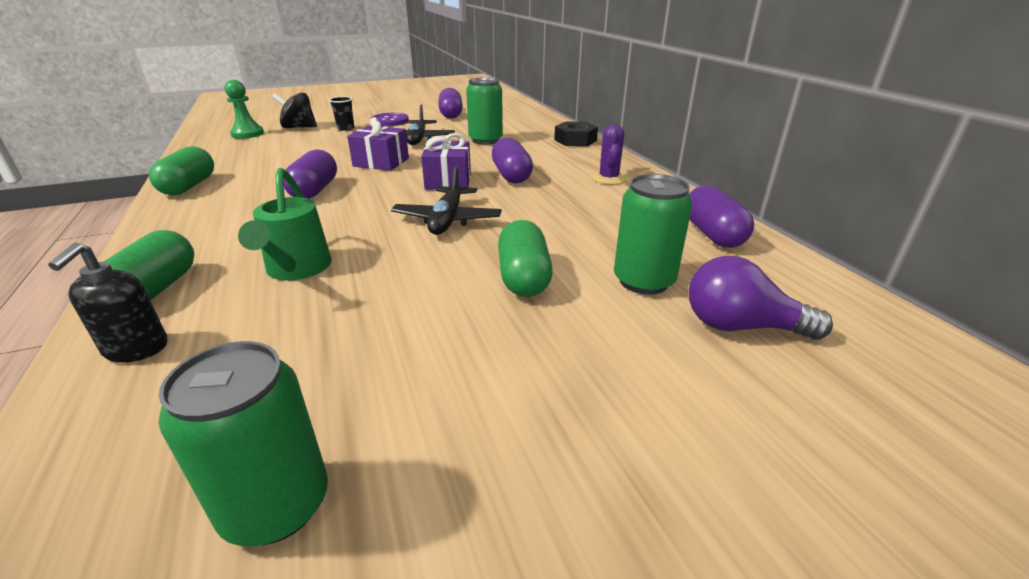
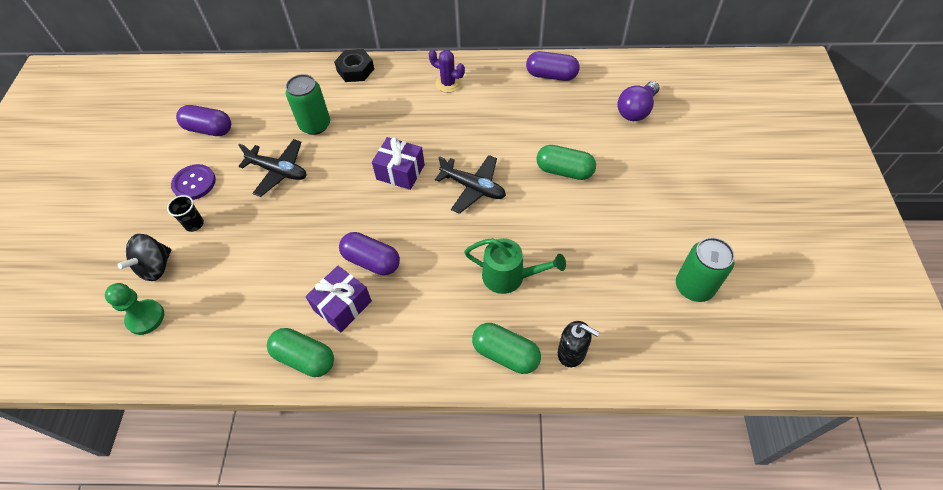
camera: 65 degrees left, 25 degrees up
(381, 162) = (328, 208): purple gift -> purple gift (342, 305)
(511, 175) = (411, 132): purple capsule -> none
(643, 281) = (587, 125): green can -> none

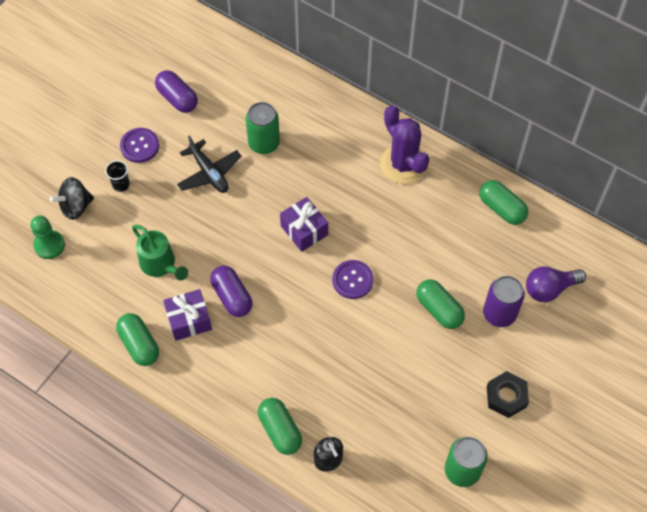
camera: 30 degrees right, 5 degrees up
(355, 70) = (332, 103): black nut -> black nut (506, 397)
(448, 84) = (403, 164): purple cactus -> purple cactus, size x1.75
(473, 188) = (352, 280): black plane -> purple button
(510, 277) = (326, 374): green watering can -> green watering can (161, 265)
(551, 75) = (501, 208): purple capsule -> green capsule
(614, 148) = (499, 313): none -> purple can

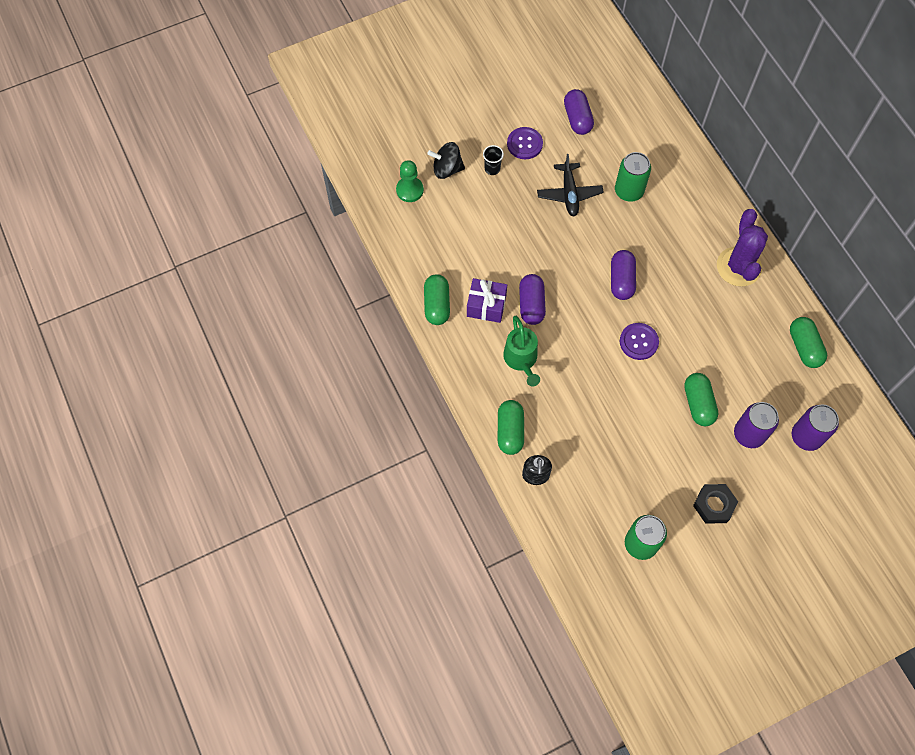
camera: 30 degrees right, 5 degrees up
(161, 265) = (488, 250): green watering can -> green watering can (521, 360)
(304, 230) = (621, 280): purple gift -> purple capsule
(549, 289) = (806, 436): purple light bulb -> purple can

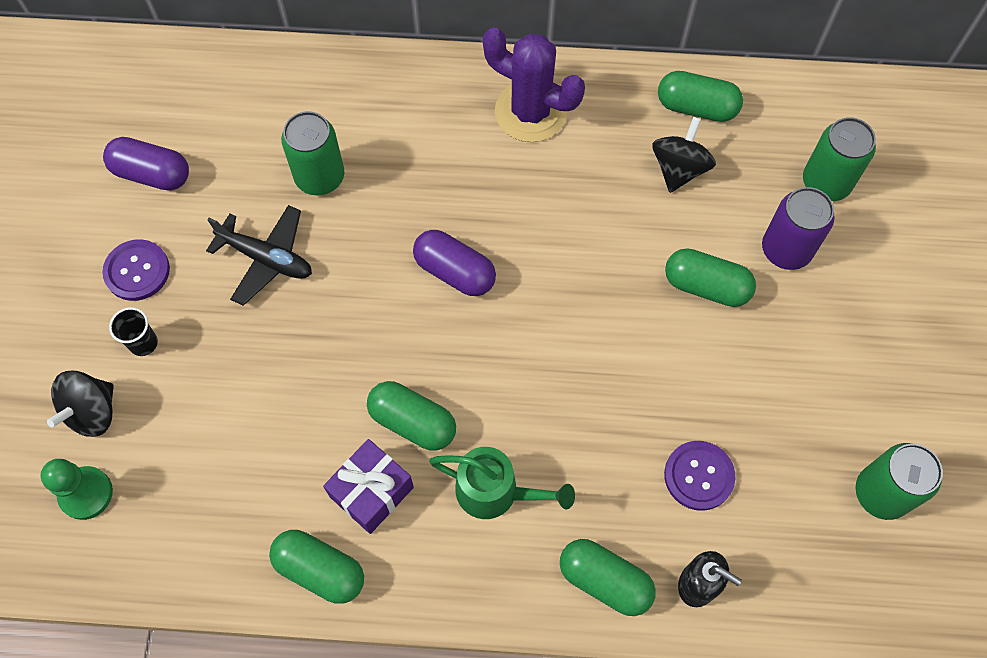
camera: 60 degrees left, 0 degrees up
(531, 304) = (413, 422): purple capsule -> green capsule
(638, 342) = (566, 307): purple button -> purple button (699, 476)
(714, 505) = (869, 358): black nut -> none
(759, 357) = (679, 169): none -> black spinning top
(806, 436) = (826, 183): purple can -> green can

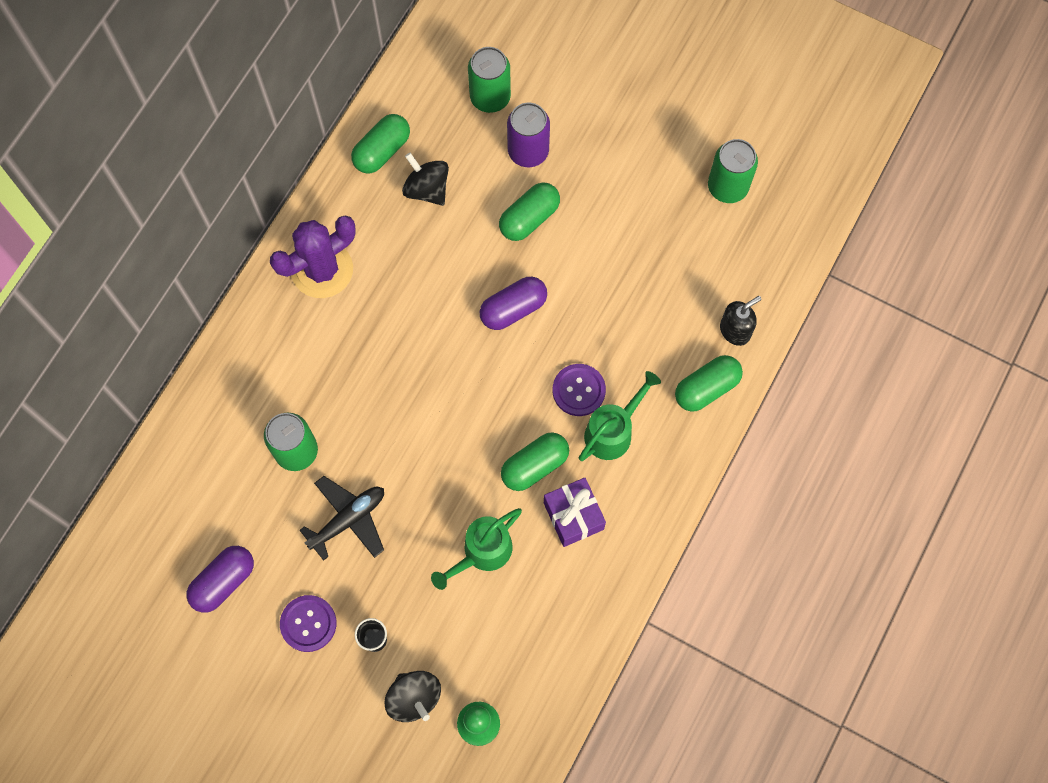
camera: 65 degrees left, 5 degrees up
(285, 410) = (482, 553): none -> green watering can
(320, 570) = (614, 574): green capsule -> none
(454, 272) = (430, 385): purple capsule -> purple capsule (513, 309)
(699, 476) = (663, 293): purple button -> purple button (579, 390)

